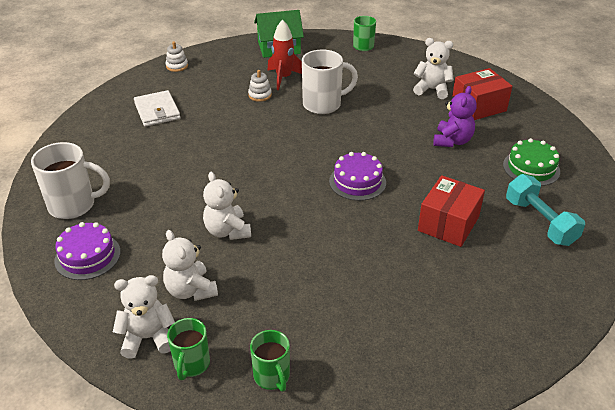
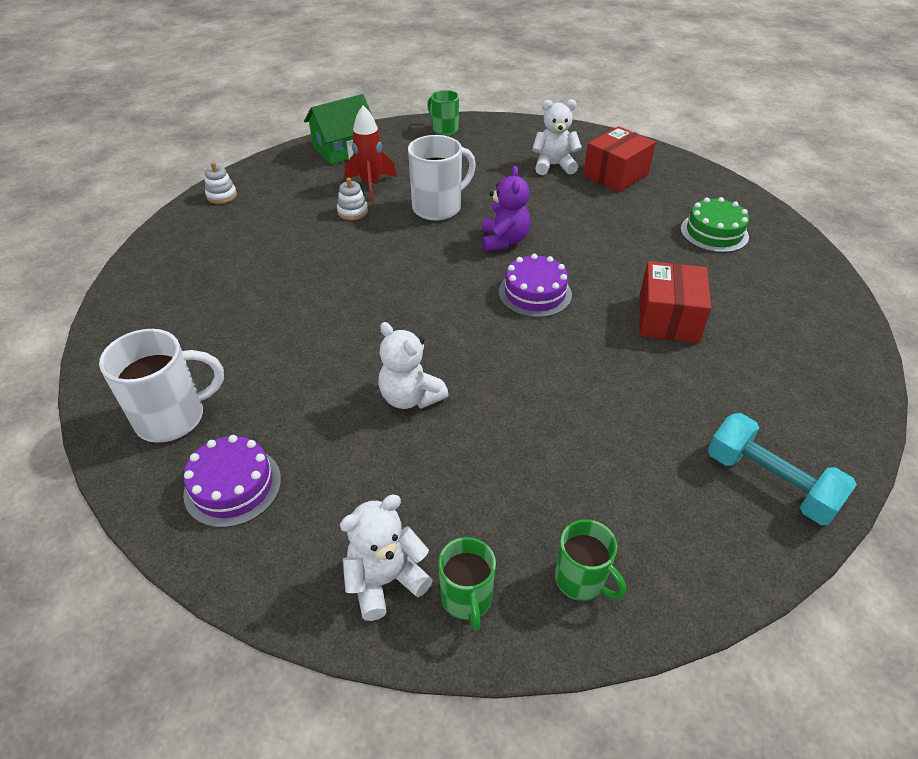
camera: 20 degrees left, 5 degrees up
(157, 111) = (226, 260): white wallet -> none
(191, 290) = (407, 493): white teddy bear -> none
(452, 141) = (612, 220): purple teddy bear -> purple teddy bear (504, 240)
(540, 222) = (762, 292): turquoise dumbbell -> turquoise dumbbell (769, 482)

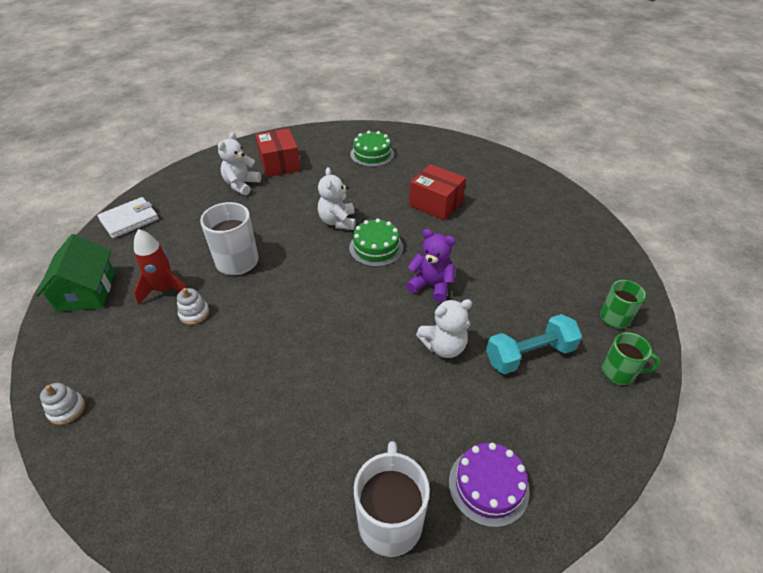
camera: 65 degrees left, 0 degrees up
(385, 580) = (598, 409): white teddy bear -> white teddy bear (338, 221)
(444, 130) = (129, 220): green mug -> white wallet
(504, 240) = (308, 241): purple teddy bear -> purple teddy bear (431, 285)
(535, 293) = (376, 247): purple cake -> green cake
(769, 482) = (571, 223): turquoise dumbbell -> turquoise dumbbell (529, 355)

